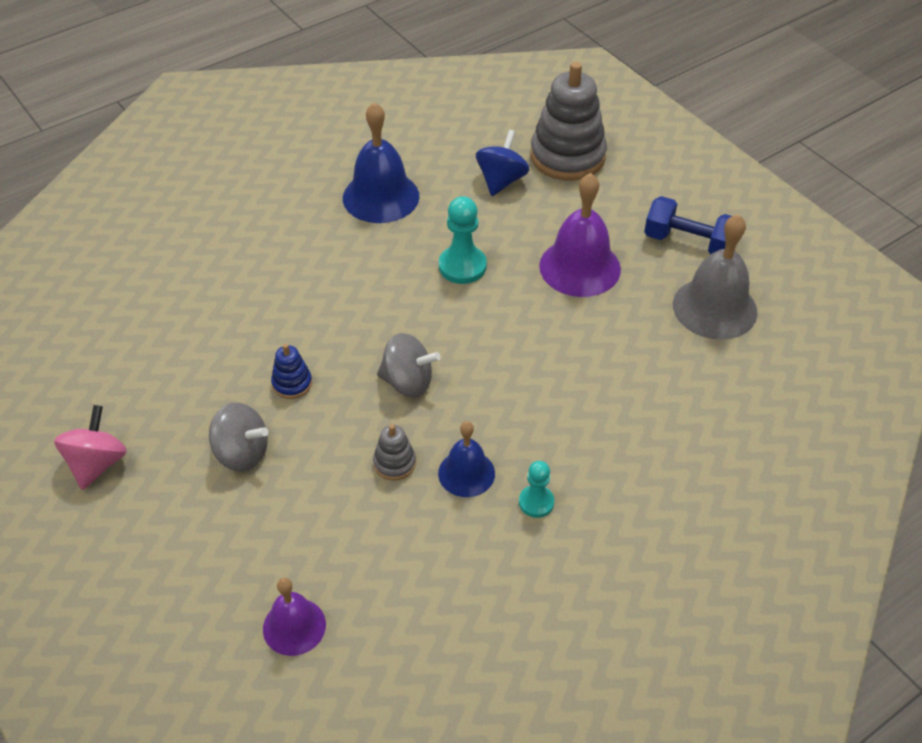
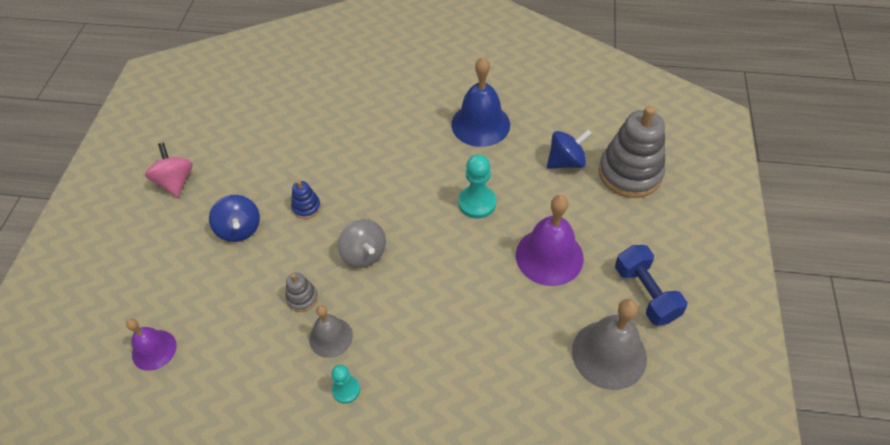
camera: 45 degrees right, 5 degrees up
(97, 464) = (175, 182): pink spinning top -> pink spinning top turned 75 degrees counterclockwise
(242, 453) = (239, 229): grey spinning top -> blue spinning top
(466, 473) = (330, 337): blue bell -> grey bell

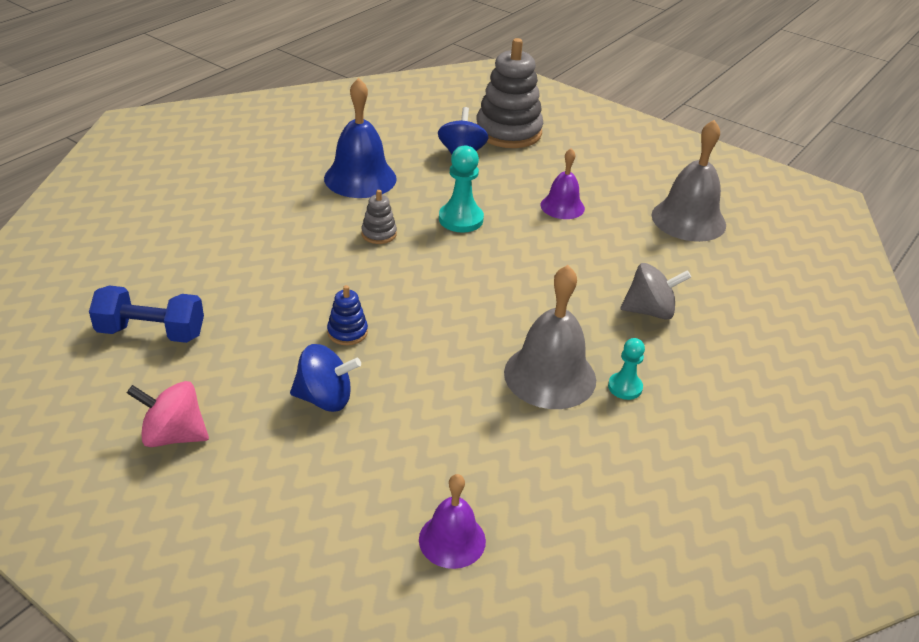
camera: 65 degrees left, 15 degrees down
(302, 298) = (479, 380): grey stacking toy -> grey stacking toy (379, 234)
(330, 337) = (550, 376): grey bell -> grey bell, size x1.66
(364, 254) = (458, 313): grey spinning top -> grey spinning top (650, 311)
(549, 256) = (562, 206): purple bell -> purple bell, size x0.60
(645, 293) = (641, 178): blue dumbbell -> blue dumbbell (151, 332)

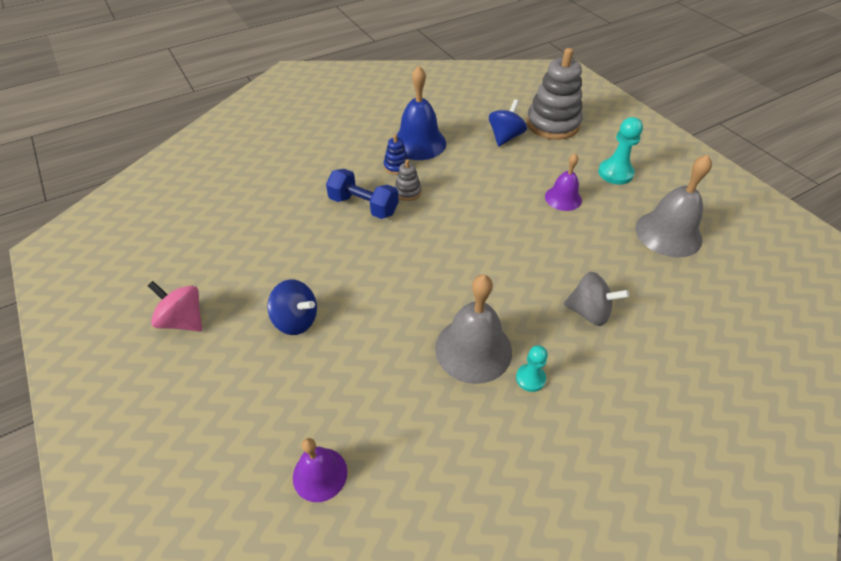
camera: 25 degrees right, 10 degrees up
(151, 332) = (214, 235): blue dumbbell -> blue dumbbell (363, 206)
(347, 332) = (341, 269): blue stacking toy -> blue stacking toy (396, 166)
(461, 219) = (475, 192): turquoise pawn -> turquoise pawn (615, 173)

